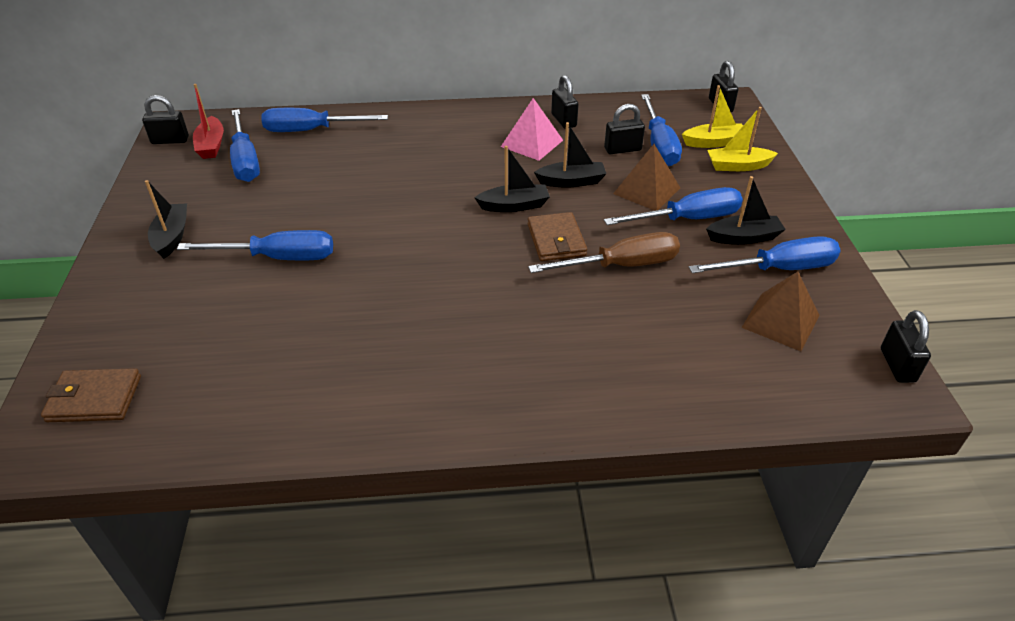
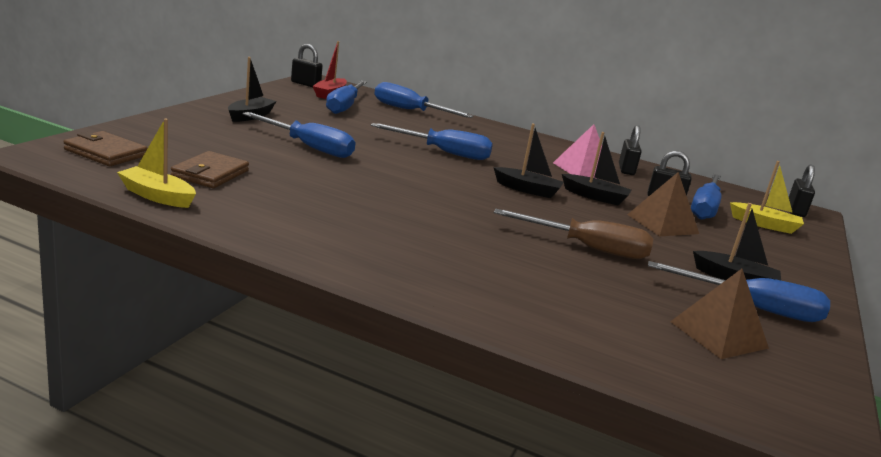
camera: 25 degrees right, 20 degrees down
(556, 240) = (543, 216): brown wallet -> brown wallet (210, 174)
(687, 219) = (686, 250): blue screwdriver -> blue screwdriver (444, 152)
(737, 166) = (775, 243): yellow boat -> yellow boat (157, 196)
(897, 365) = (830, 412): black padlock -> none

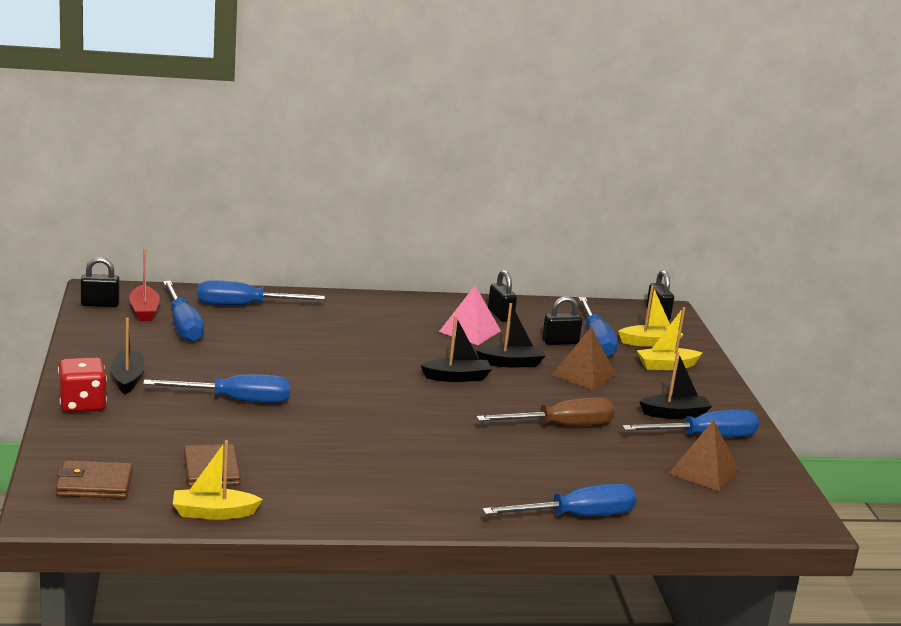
camera: 30 degrees left, 0 degrees up
(191, 117) = (82, 404): none -> red dice
(444, 152) = (344, 357): blue screwdriver -> blue screwdriver (576, 516)
(766, 244) = (666, 366): none -> yellow boat

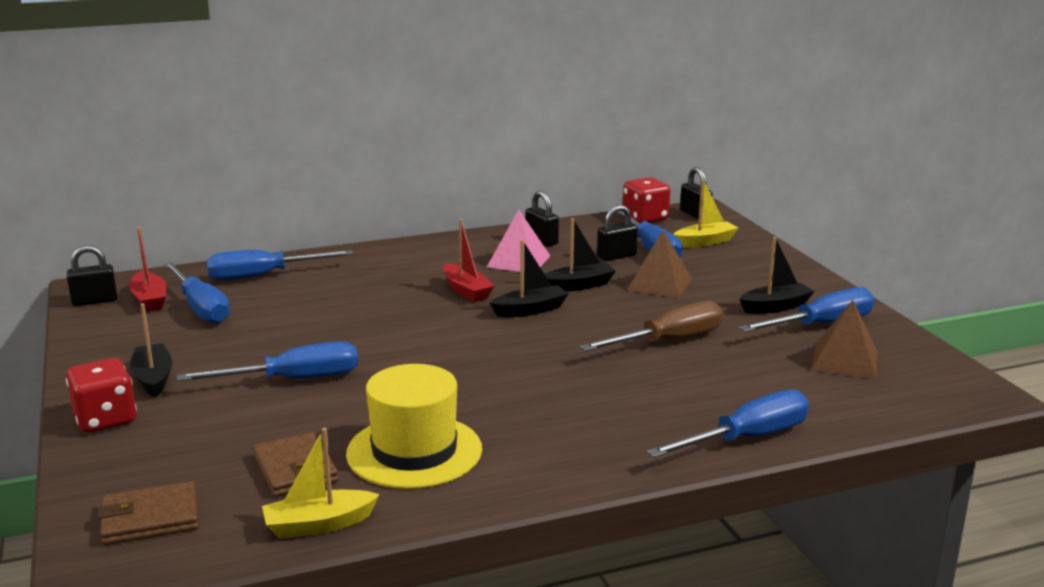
camera: 10 degrees left, 0 degrees up
(307, 474) = (414, 451): none -> yellow hat
(410, 350) = (466, 291): none -> red boat
(608, 309) = (645, 218): none -> red dice
(666, 366) = (735, 261): yellow boat -> none

